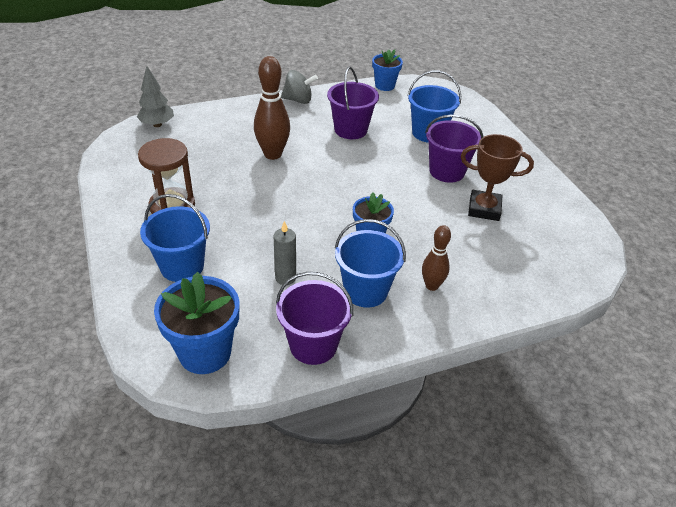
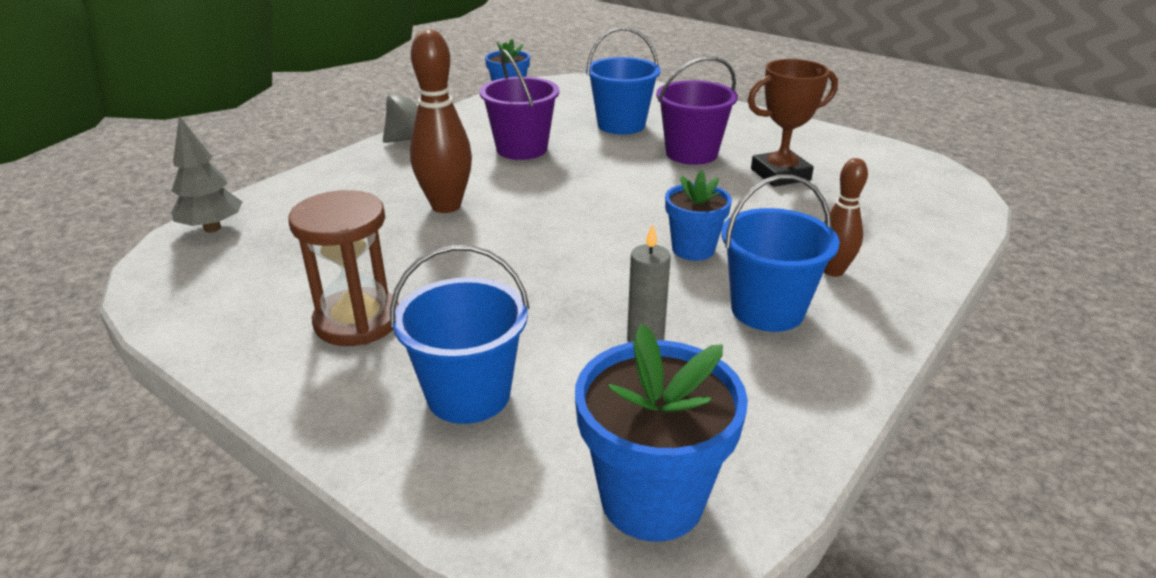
camera: 30 degrees left, 10 degrees down
(313, 345) = (790, 406): purple bucket -> none

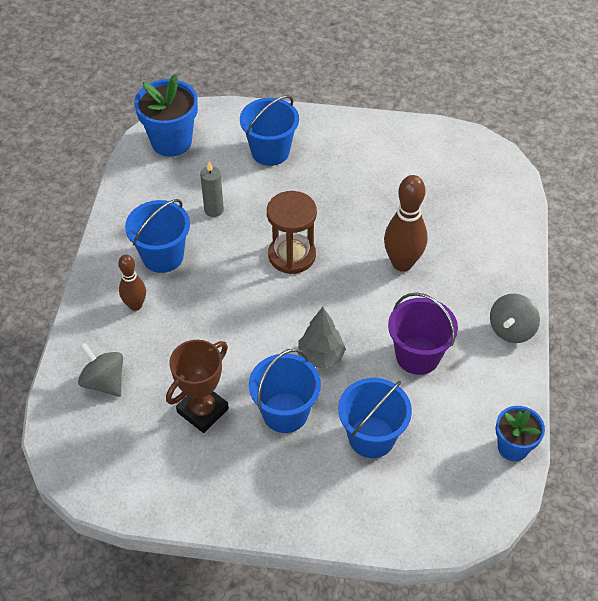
camera: 150 degrees right, 20 degrees up
(212, 228) = (507, 185): grey tree -> grey tree (321, 356)
(357, 321) = (355, 164): brown hourglass -> brown hourglass (292, 255)
(691, 153) = (285, 412): purple bucket -> blue bucket
(693, 249) = (224, 289): blue flower pot -> none
(896, 220) = (104, 381): none -> grey spinning top

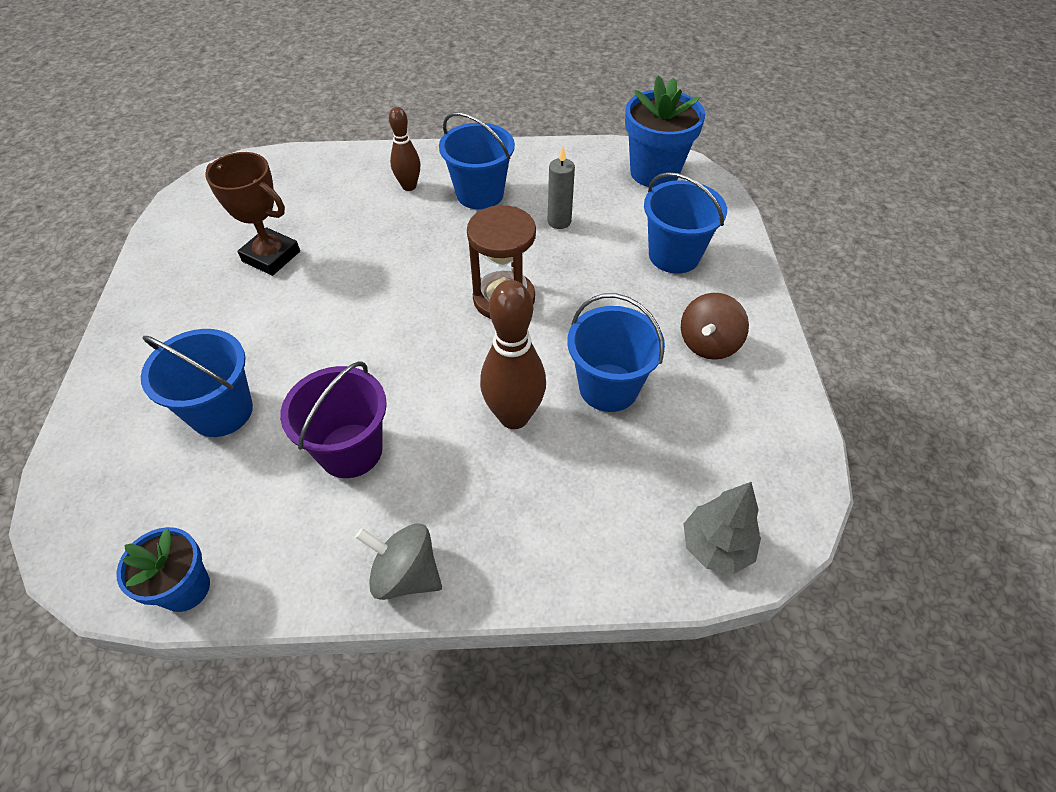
camera: 80 degrees right, 0 degrees up
(104, 381) = (310, 182): grey spinning top -> none
(285, 412) = (264, 324): blue bucket -> blue bucket (608, 387)
(321, 356) = (346, 346): grey tree -> grey tree (716, 547)
(358, 154) = (708, 344): none -> brown spinning top

